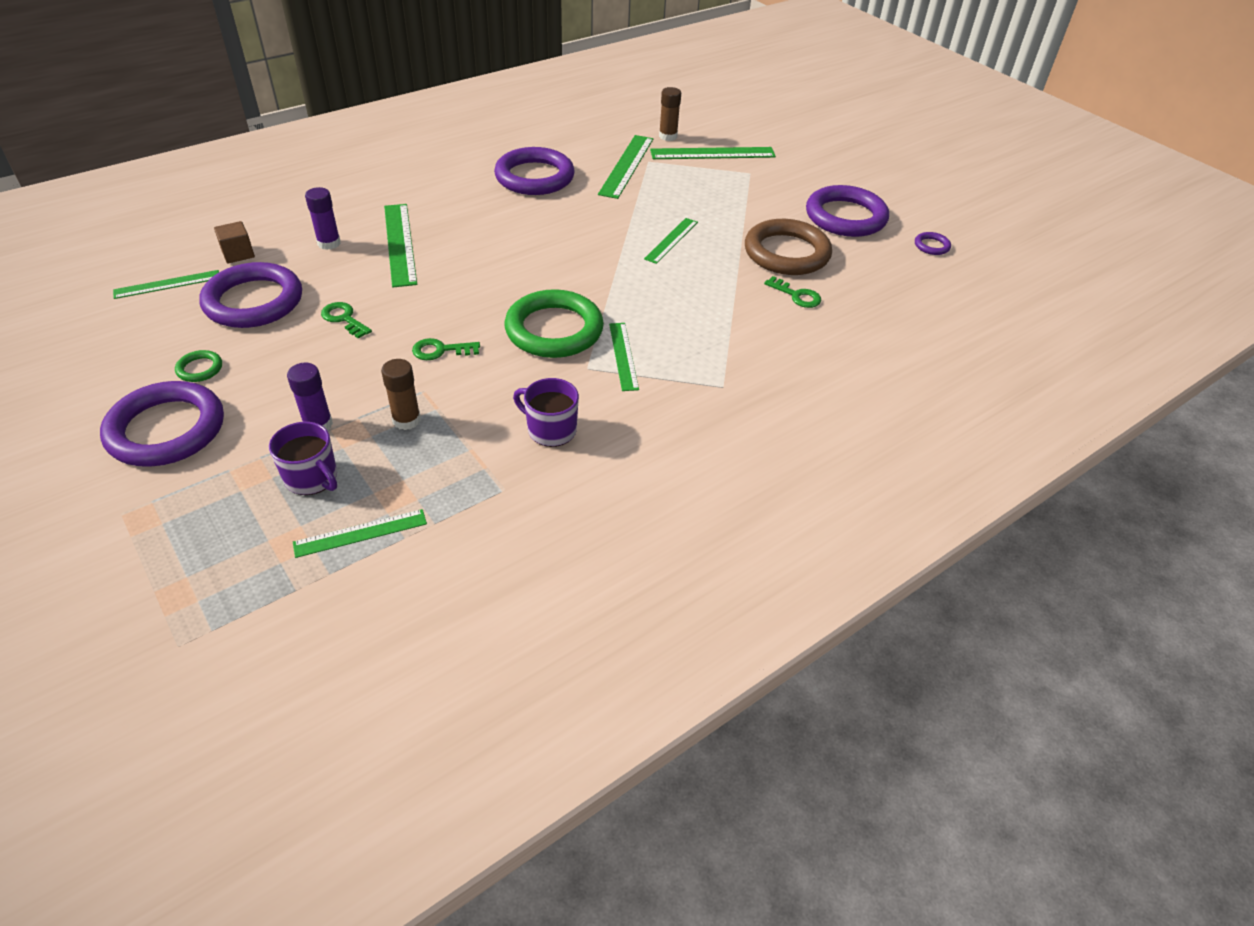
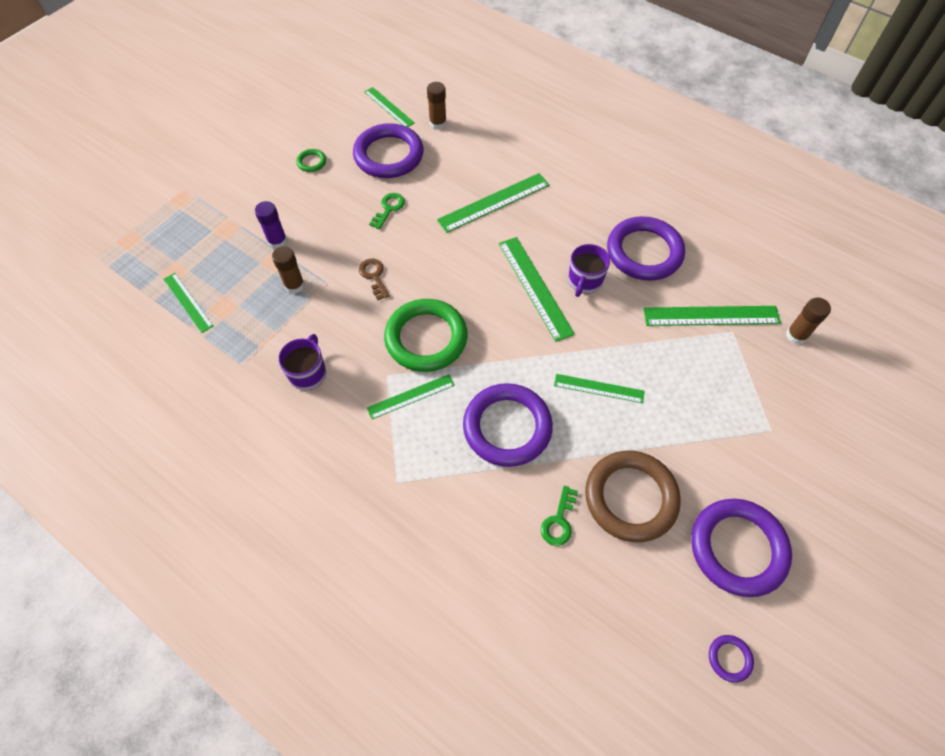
camera: 75 degrees right, 15 degrees up
(166, 429) = (253, 174): purple ring -> purple ring (507, 427)
(238, 254) = (438, 123): brown cube -> brown glue stick
(312, 478) = (229, 259): purple mug -> purple mug (584, 281)
(329, 243) = (474, 163): purple glue stick -> none
(441, 350) = (374, 276): green key -> brown key
(712, 153) = (789, 385): green ruler -> green ruler (535, 287)

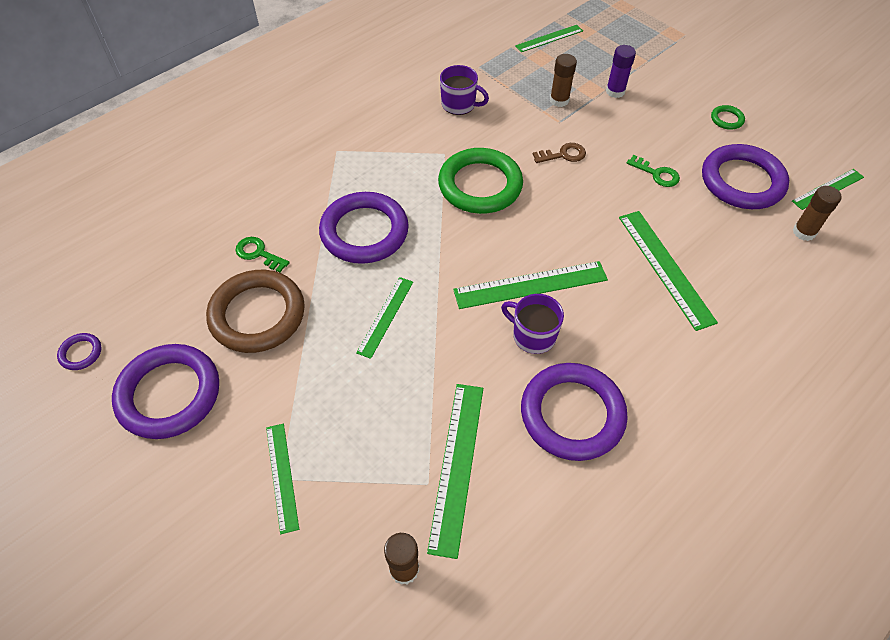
camera: 100 degrees right, 5 degrees down
(411, 396) = (417, 168): green ruler -> green ruler (282, 476)

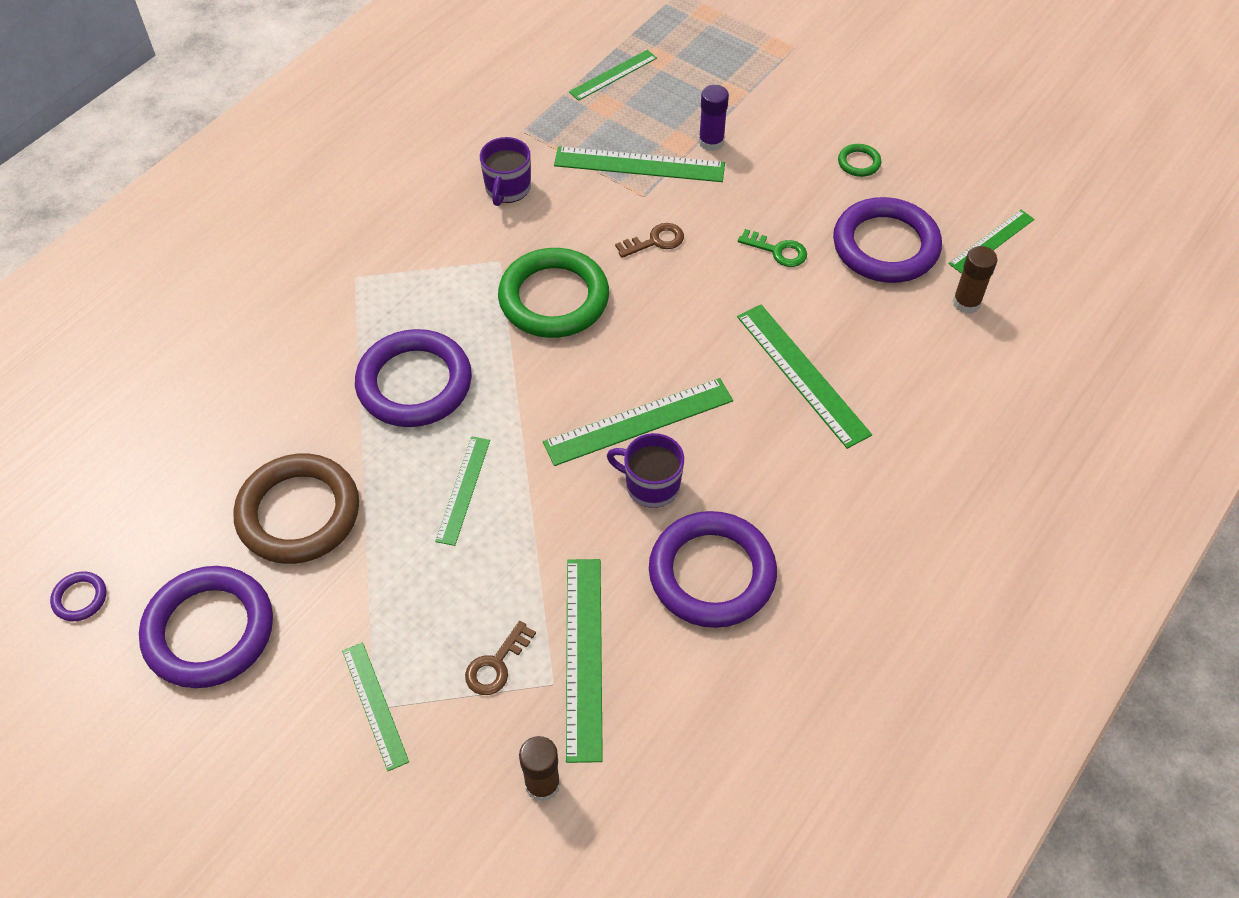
camera: 10 degrees left, 0 degrees up
(258, 253) = (281, 433): green key -> none
(385, 460) = (496, 664): none -> brown key
(459, 104) = (507, 188): purple mug -> purple mug turned 90 degrees clockwise
(559, 100) = (639, 165): brown glue stick -> green ruler

